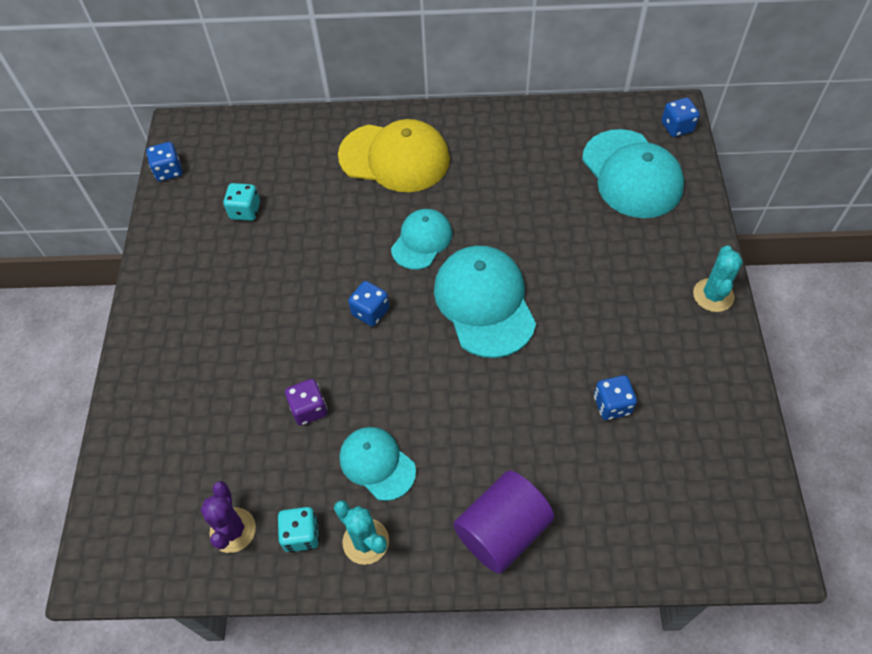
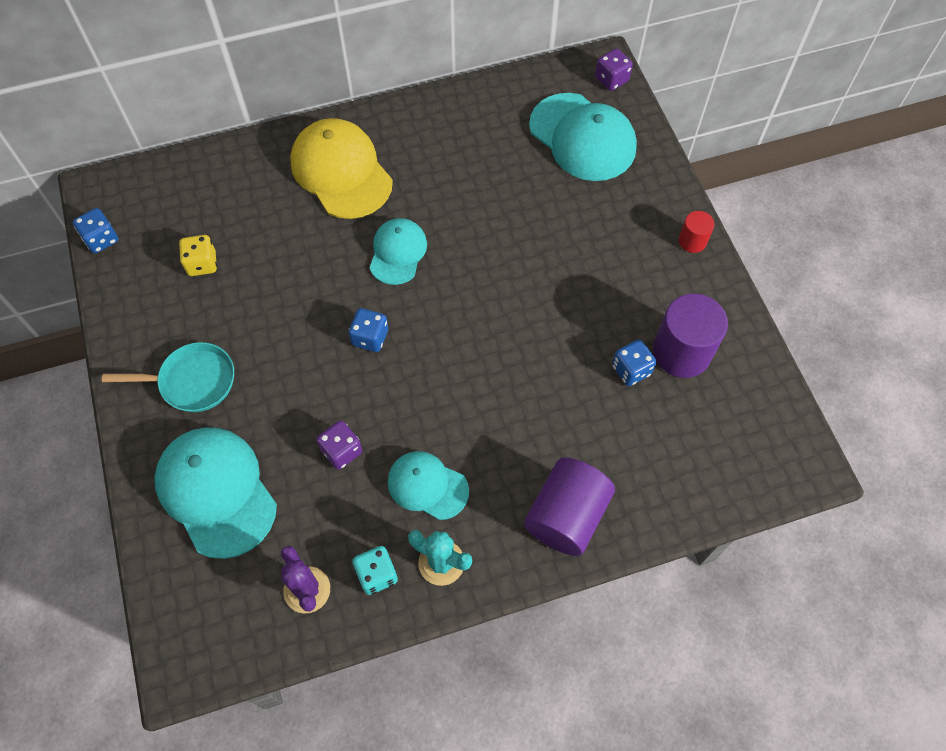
camera: 20 degrees left, 5 degrees up
(200, 311) = (192, 381): none -> turquoise pan
(245, 211) = (202, 264): turquoise dice -> yellow dice
(395, 158) = (341, 172): yellow cap -> yellow cap turned 120 degrees counterclockwise
(484, 303) = (480, 301): turquoise cap -> turquoise cap (216, 491)
(669, 400) = (681, 352): none -> purple cylinder
(677, 127) = (611, 80): blue dice -> purple dice
(713, 295) = (692, 241): turquoise cactus -> red cylinder

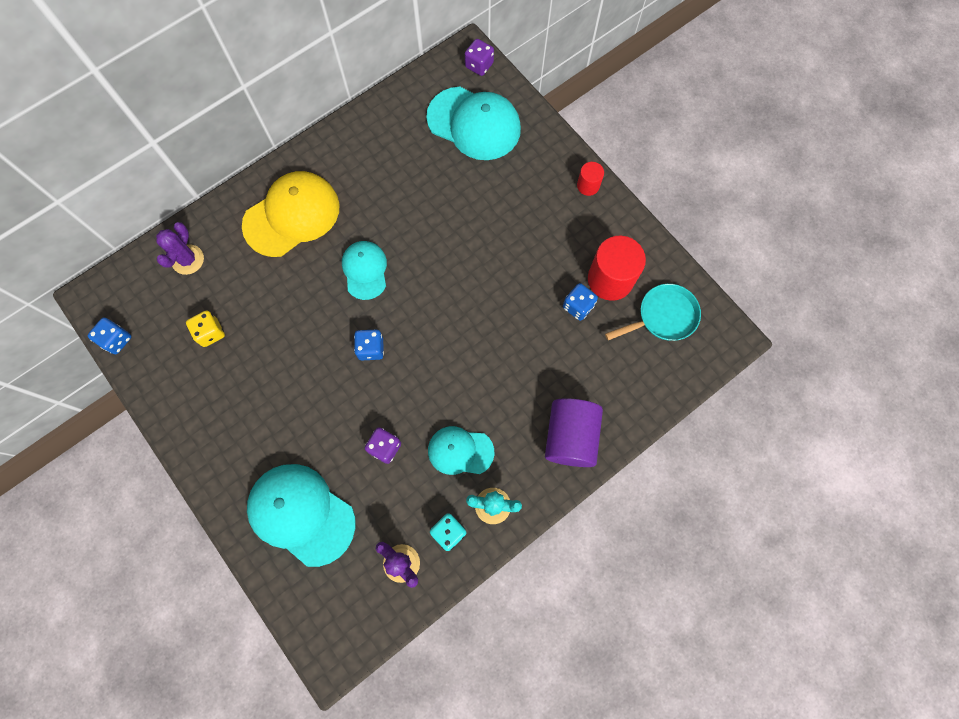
camera: 20 degrees left, 10 degrees up
(192, 381) = (245, 433): turquoise pan -> turquoise pan (663, 317)
(211, 182) = (188, 260): none -> purple cactus
(341, 172) = (292, 215): yellow cap -> yellow cap turned 105 degrees clockwise
(681, 352) = (610, 279): purple cylinder -> red cylinder

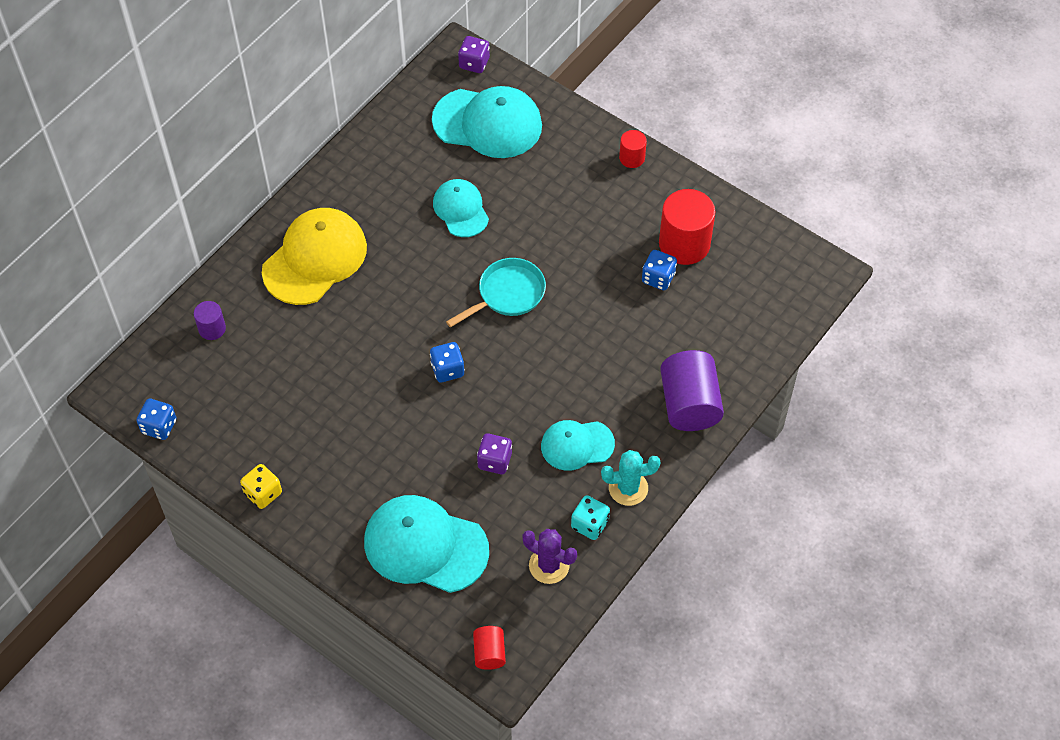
camera: 15 degrees left, 15 degrees down
(188, 260) = (212, 329): purple cactus -> purple cylinder
(210, 333) = (263, 395): yellow dice -> yellow dice (263, 493)
(324, 635) = (489, 653): none -> red cylinder
(365, 270) = (415, 295): turquoise cap -> turquoise cap (460, 209)
(663, 317) = (751, 267): turquoise pan -> turquoise pan (508, 294)

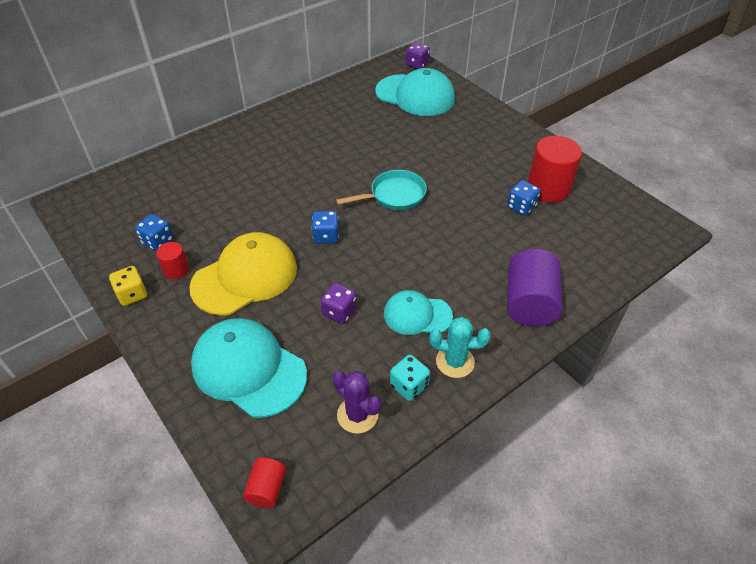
camera: 15 degrees right, 10 degrees down
(159, 426) = (82, 230): blue dice -> blue dice (158, 241)
(212, 329) = (160, 176): purple cylinder -> none
(315, 258) = (257, 148): yellow cap -> yellow cap (245, 277)
(460, 209) = (377, 138): turquoise cap -> none
(632, 158) = (517, 130): red cylinder -> red cylinder (176, 270)

